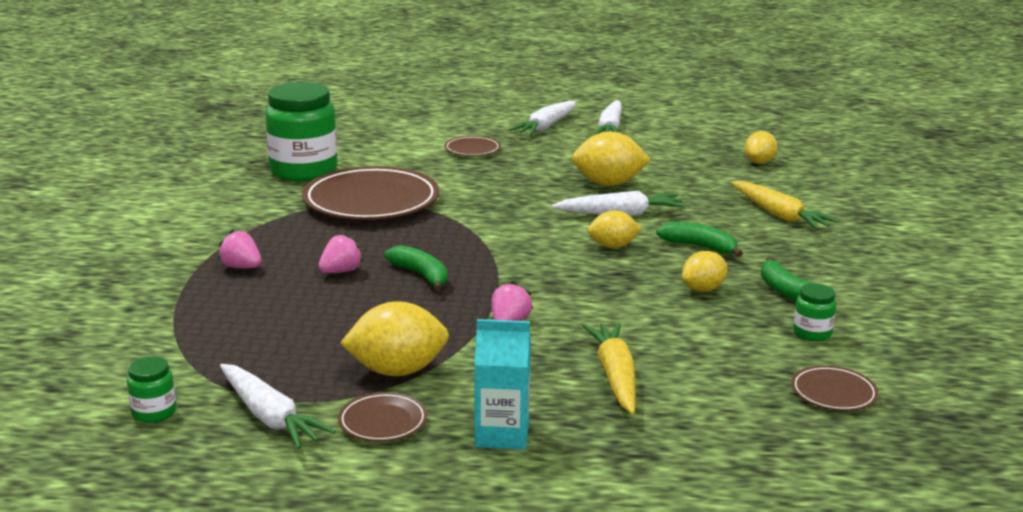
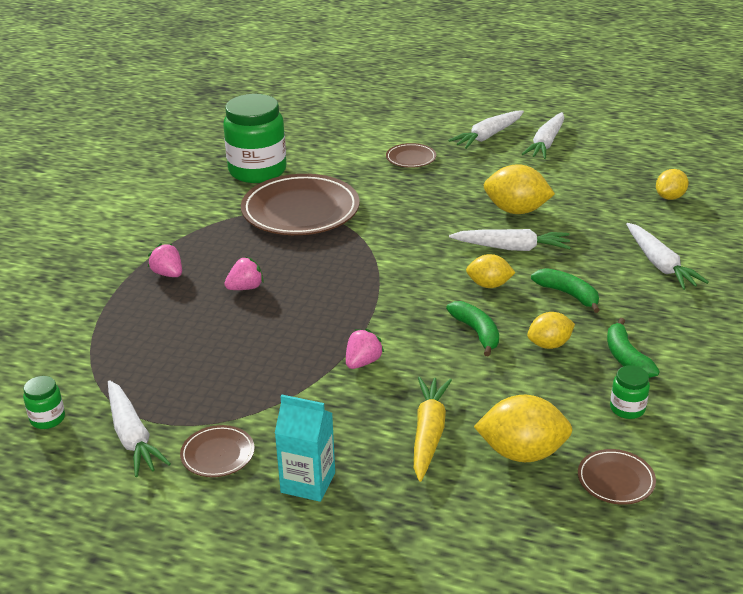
camera: 15 degrees right, 10 degrees up
(397, 371) = (250, 402): yellow lemon -> yellow lemon (522, 453)
(421, 276) = (310, 300): green banana -> green banana (476, 332)
(780, 215) = (660, 264): yellow carrot -> white carrot

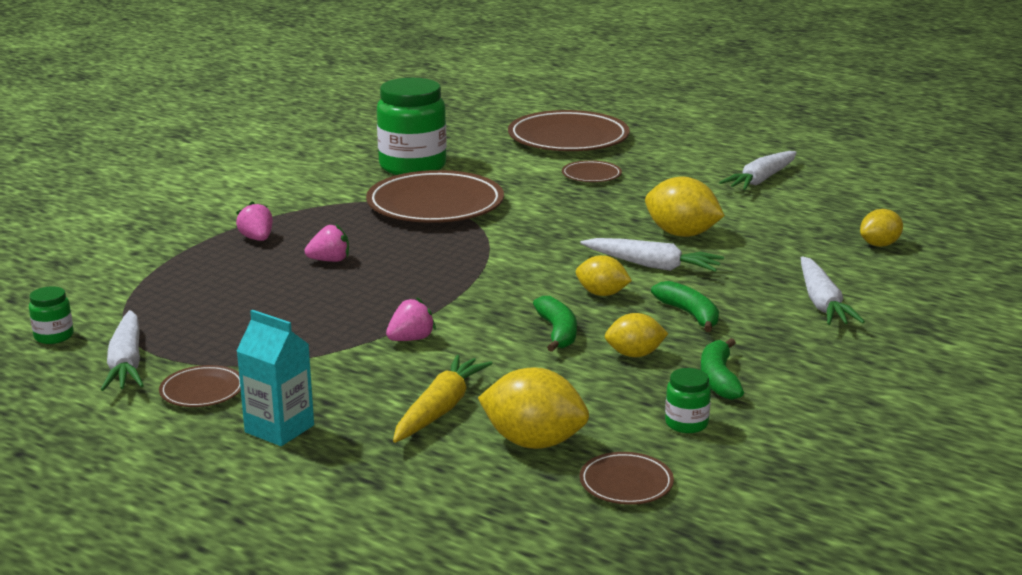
camera: 15 degrees right, 10 degrees down
(370, 121) = (568, 138): none -> brown plate
(487, 136) = (695, 166): white carrot -> none

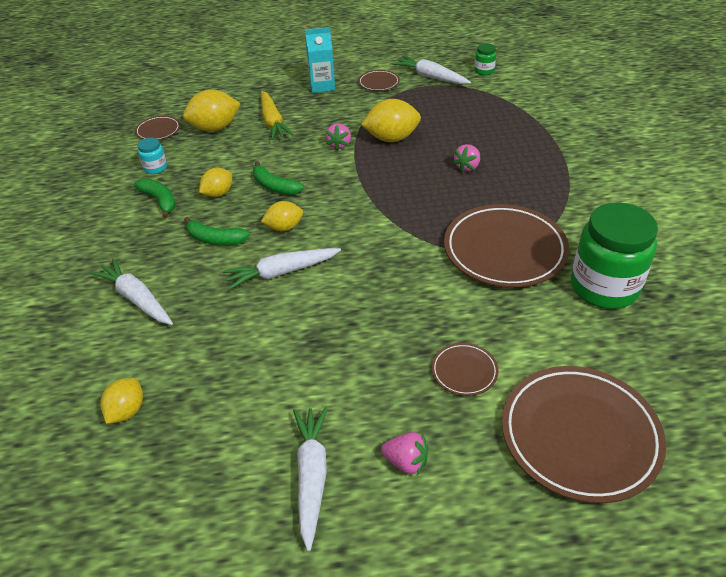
camera: 140 degrees right, 20 degrees up
(257, 239) = (535, 159): pink strawberry -> pink strawberry (406, 462)
(681, 234) = (298, 324): yellow lemon -> yellow lemon (391, 138)
(686, 423) = (155, 168): green jar -> turquoise jar

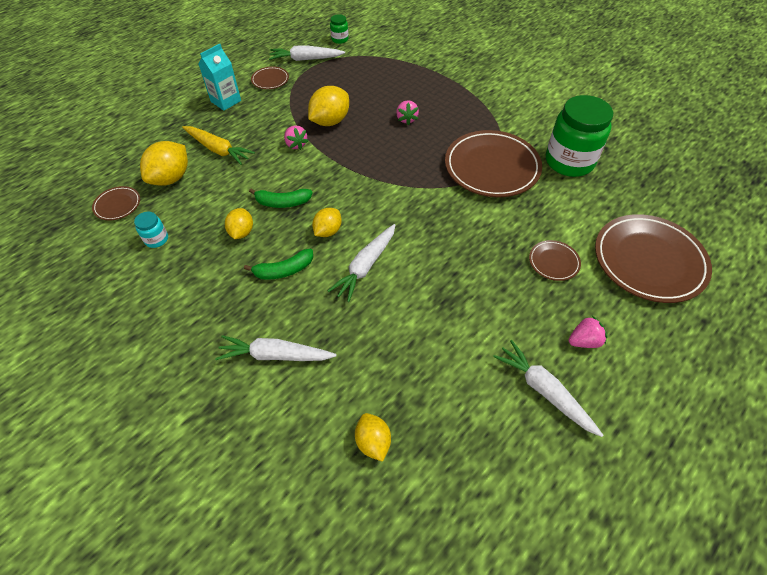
camera: 40 degrees left, 10 degrees up
(159, 201) = (196, 265): green banana -> none

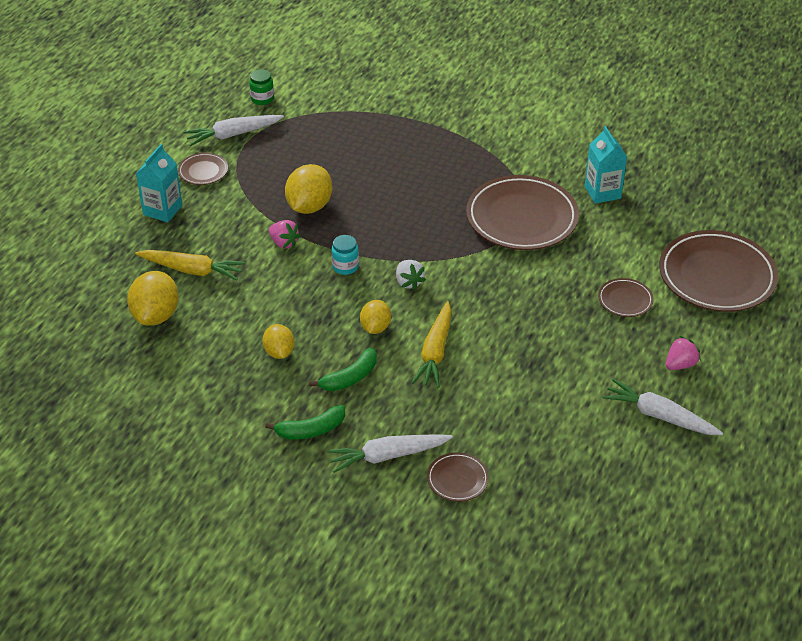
camera: 20 degrees left, 10 degrees down
(117, 205) = (111, 360): brown plate -> brown plate (457, 479)
(156, 239) = (185, 383): turquoise jar -> turquoise jar (345, 266)
(282, 202) = (306, 310): green banana -> green banana (310, 430)
(365, 266) = (435, 352): white carrot -> yellow carrot
(373, 442) = (522, 499): yellow lemon -> none
(374, 199) = (409, 282): none -> white strawberry
(406, 119) = (399, 184): pink strawberry -> none
(569, 161) = (602, 192): green jar -> turquoise carton

